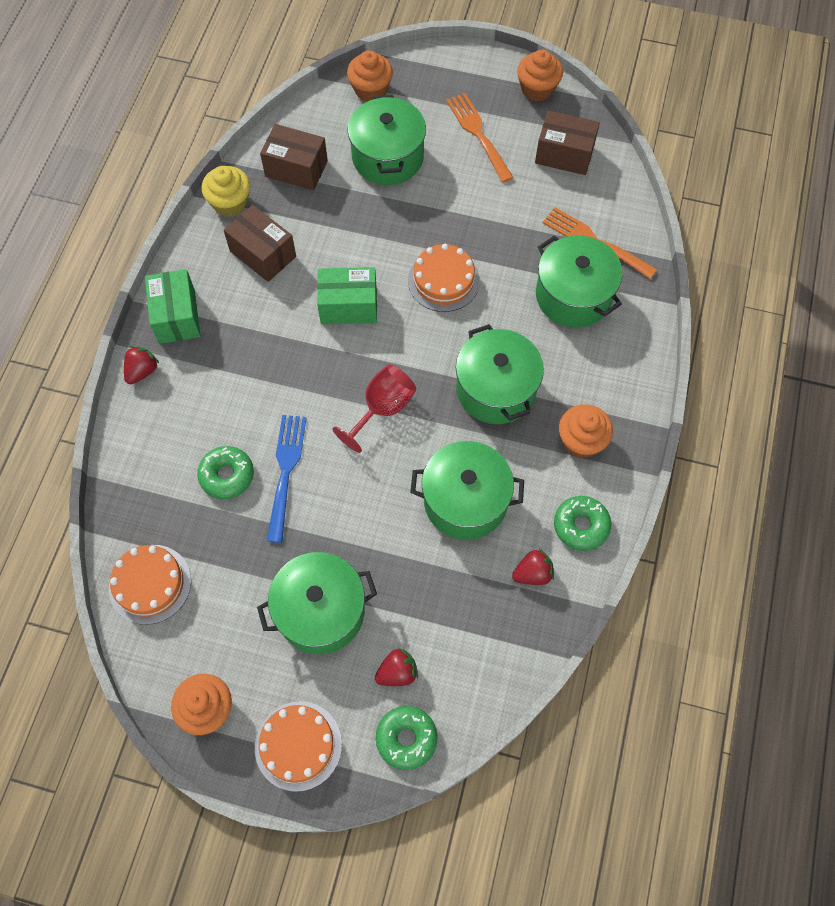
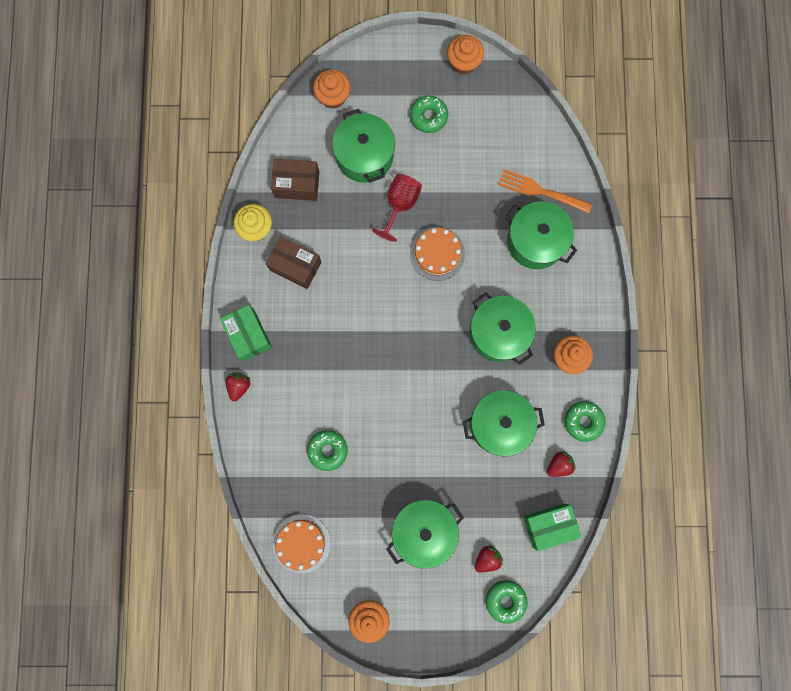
camera: 15 degrees left, 15 degrees up
(286, 471) = (368, 436): blue fork -> none
(298, 745) = (436, 624): orange cake -> none
(348, 306) = (373, 293): green box -> green box (549, 525)
(382, 409) = (422, 370): red goblet -> red goblet (400, 205)
(478, 134) = (428, 116): orange fork -> green donut
(564, 154) = (499, 119): brown box -> none

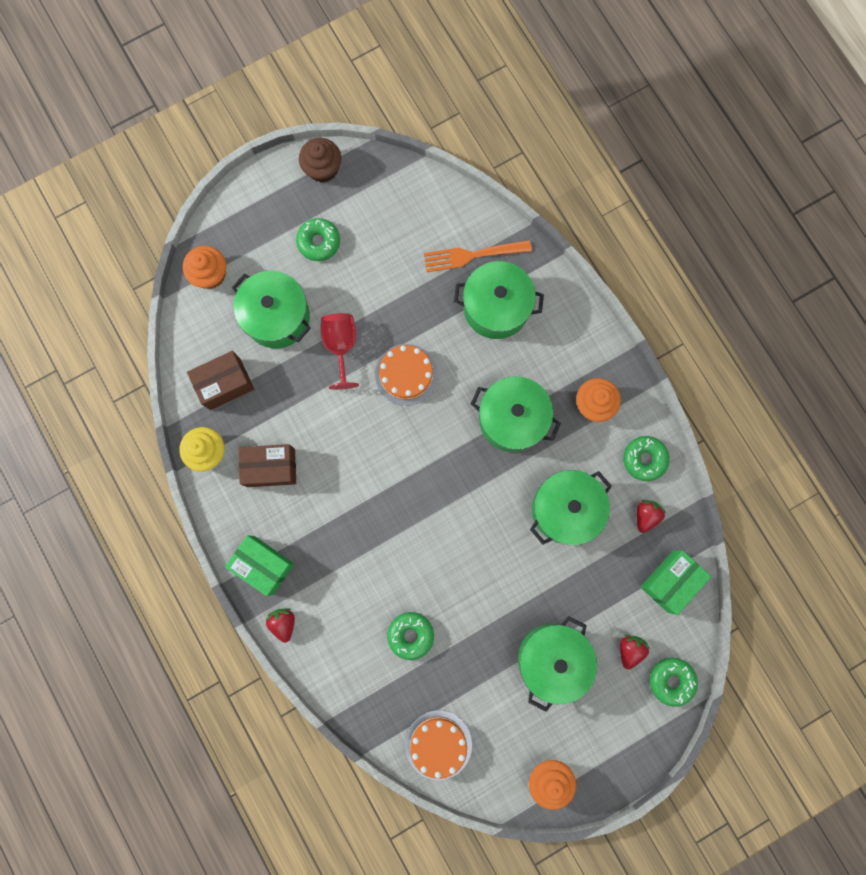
camera: 30 degrees left, 0 degrees up
(464, 62) = (323, 168): orange cupcake -> brown cupcake

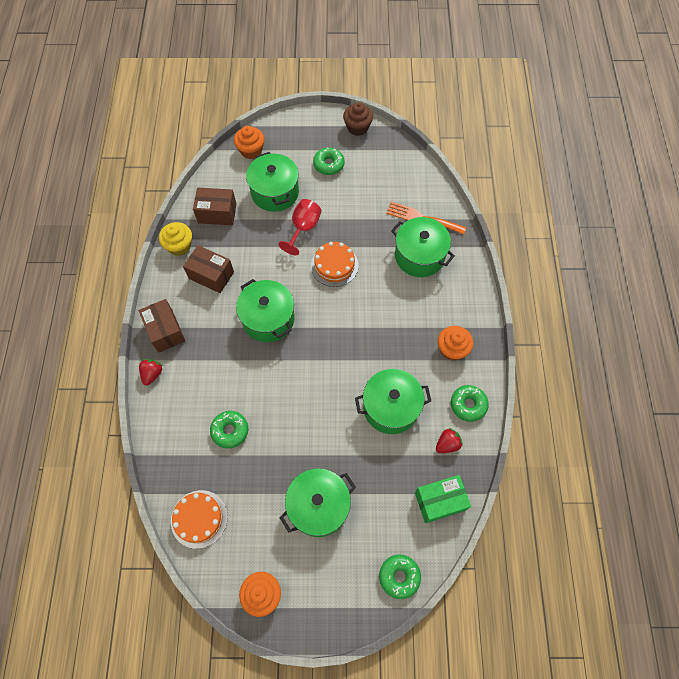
camera: 30 degrees right, 15 degrees down
(263, 565) = (165, 331): green box -> brown box
(512, 419) = (388, 329): green pot -> green pot (268, 319)
(629, 649) = (380, 533): red strawberry -> none

